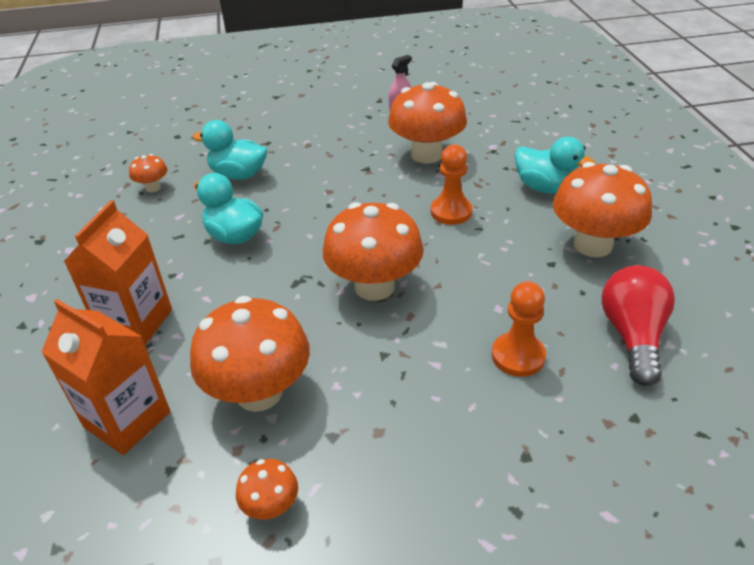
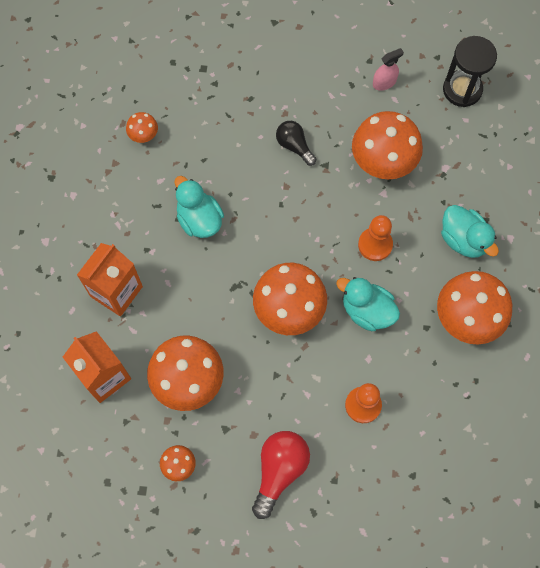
camera: 15 degrees right, 30 degrees up
(238, 175) = (216, 139): turquoise duck -> turquoise duck (367, 311)
(327, 163) = (294, 146): none -> black light bulb
(477, 100) = (462, 89): none -> black hourglass
(632, 336) = (447, 413): red light bulb -> red light bulb (279, 471)

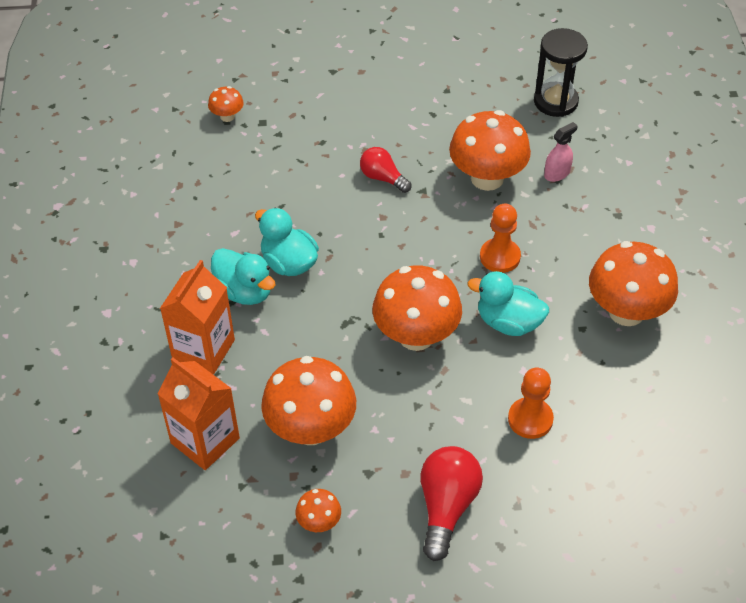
camera: 10 degrees left, 20 degrees down
(144, 135) = (206, 193): orange mushroom -> orange mushroom (227, 116)
(294, 146) = (383, 178): black light bulb -> red light bulb
(384, 82) = (468, 107): pink spray bottle -> pink spray bottle (557, 173)
(463, 239) = (599, 237): turquoise duck -> turquoise duck (244, 292)

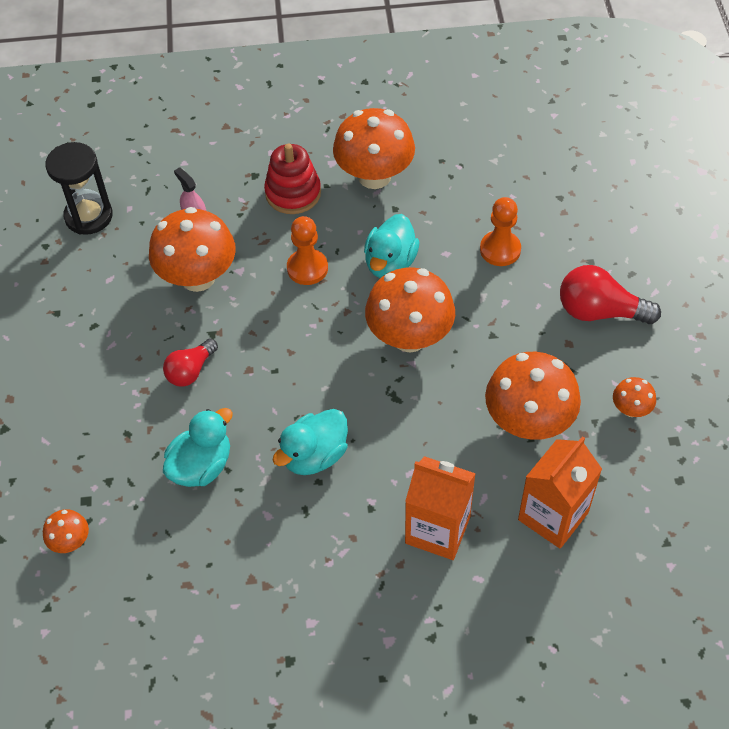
camera: 90 degrees left, 5 degrees up
(244, 292) = (356, 496): turquoise duck -> turquoise duck (201, 466)
(596, 245) = (293, 193): none -> red stacking toy

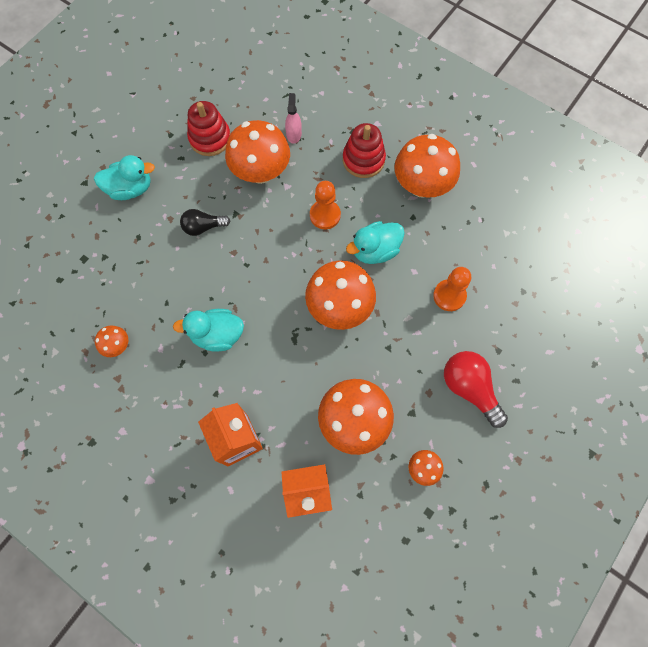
camera: 40 degrees right, 15 degrees up
(70, 541) = (55, 275): orange mushroom -> orange mushroom (117, 345)
(89, 216) = (240, 87): black hourglass -> none
(107, 285) = (210, 138): none -> red stacking toy
(190, 371) = (203, 227): red light bulb -> black light bulb
(201, 466) = (155, 289): turquoise duck -> turquoise duck (130, 189)

